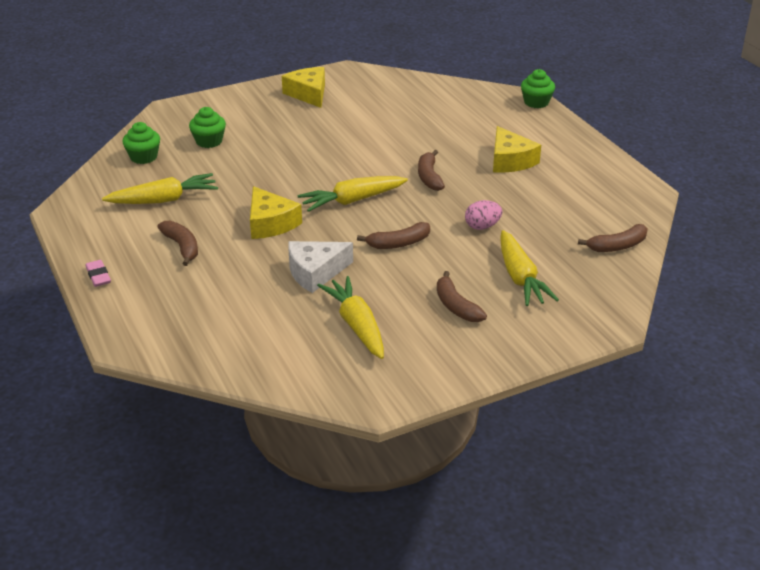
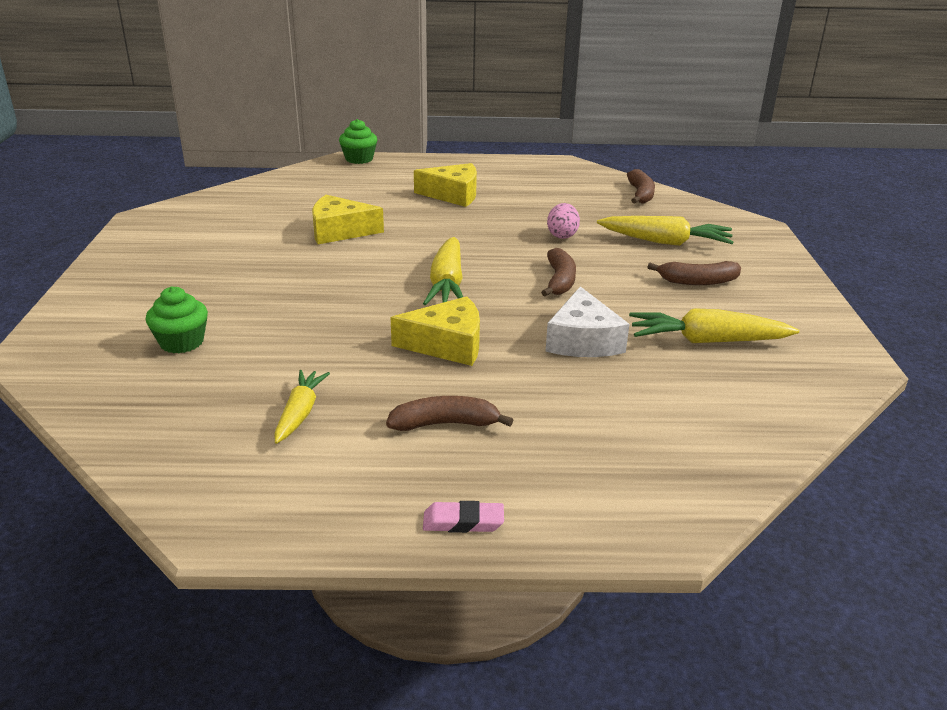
camera: 65 degrees left, 5 degrees down
(144, 157) = (149, 406): green cupcake -> none
(164, 200) = (300, 413): yellow carrot -> yellow carrot, size x0.64
(308, 94) = (162, 251): yellow cheese -> yellow cheese (339, 231)
(429, 177) = (442, 235): brown banana -> none

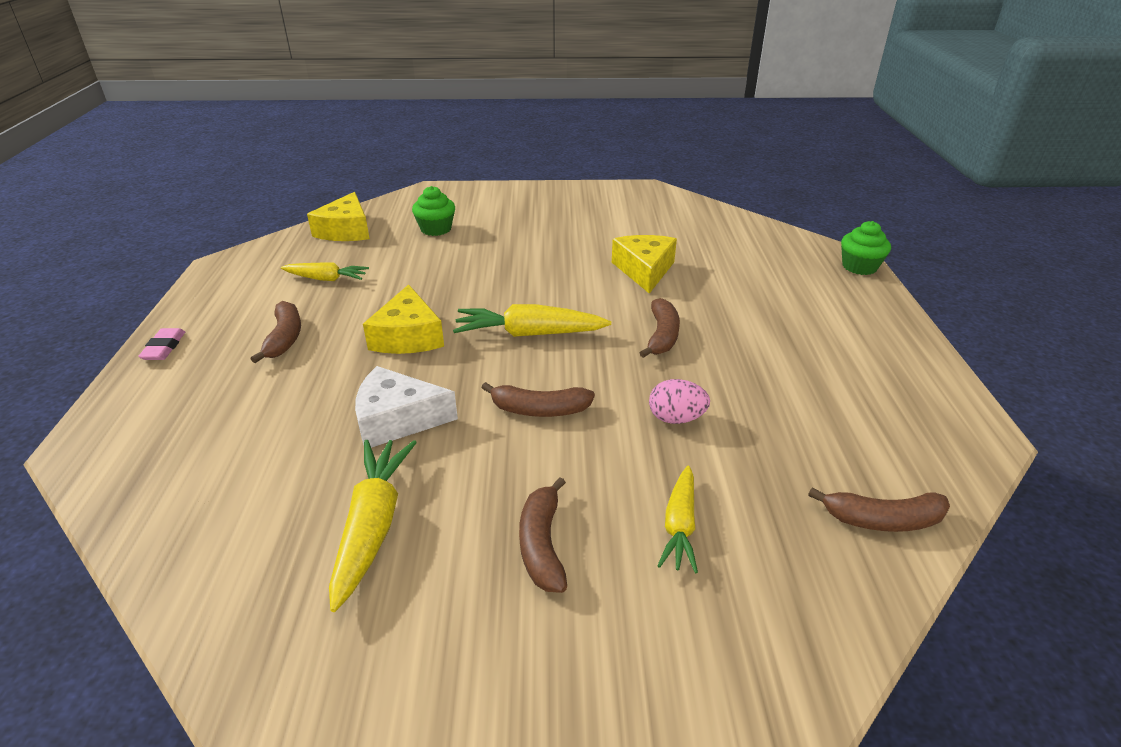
camera: 90 degrees right, 5 degrees up
(453, 195) = (778, 333): yellow cheese -> yellow cheese (346, 230)
(454, 232) = (662, 335): none -> brown banana
(665, 242) = (679, 526): yellow carrot -> yellow carrot, size x0.64

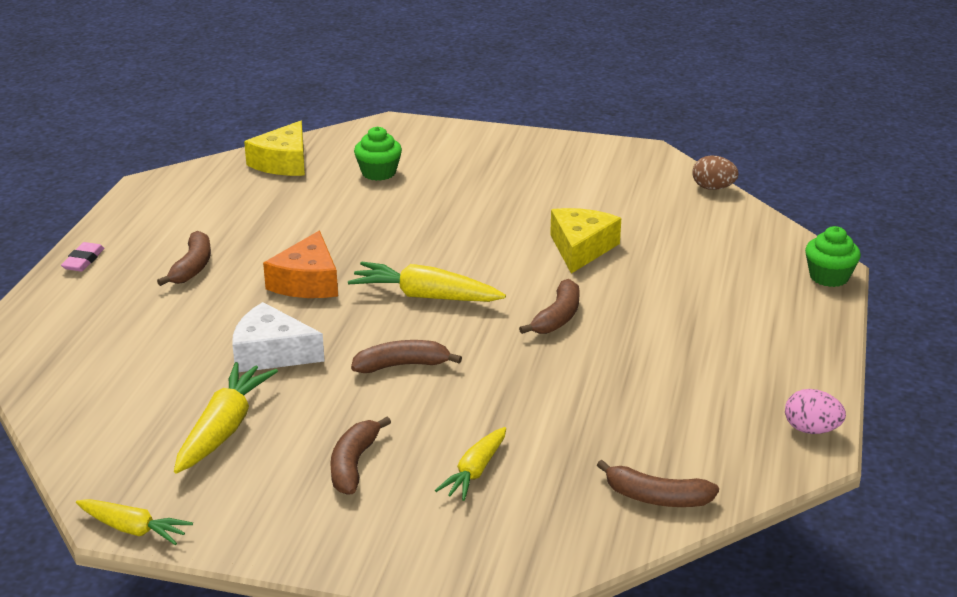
camera: 15 degrees right, 5 degrees down
(326, 279) = (247, 214): yellow carrot -> yellow carrot (133, 529)
(408, 336) = (307, 282): yellow cheese -> orange cheese
(540, 410) = (401, 365): brown banana -> brown banana turned 150 degrees clockwise
(676, 418) = (524, 392): pink egg -> pink egg (811, 430)
(718, 209) = (713, 188): none -> brown egg

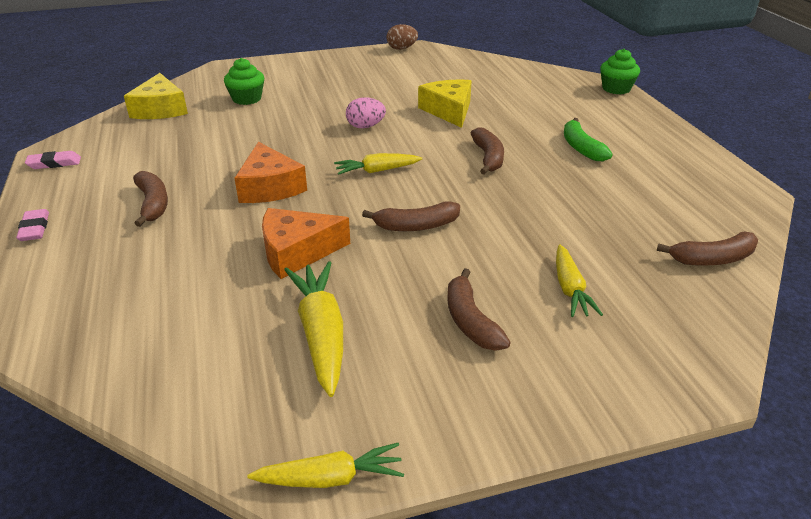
camera: 30 degrees left, 5 degrees up
(144, 199) = (54, 163): none -> pink eraser
(271, 353) = (297, 252): white cheese -> orange cheese
(401, 365) = (416, 226): brown banana -> brown banana turned 150 degrees counterclockwise
(425, 296) = (377, 171): yellow carrot -> yellow carrot, size x0.64
(678, 338) = (581, 148): none -> green banana
(713, 188) = (485, 58): brown egg -> brown egg (401, 48)
(811, 430) = (733, 179): pink egg -> pink egg (365, 126)

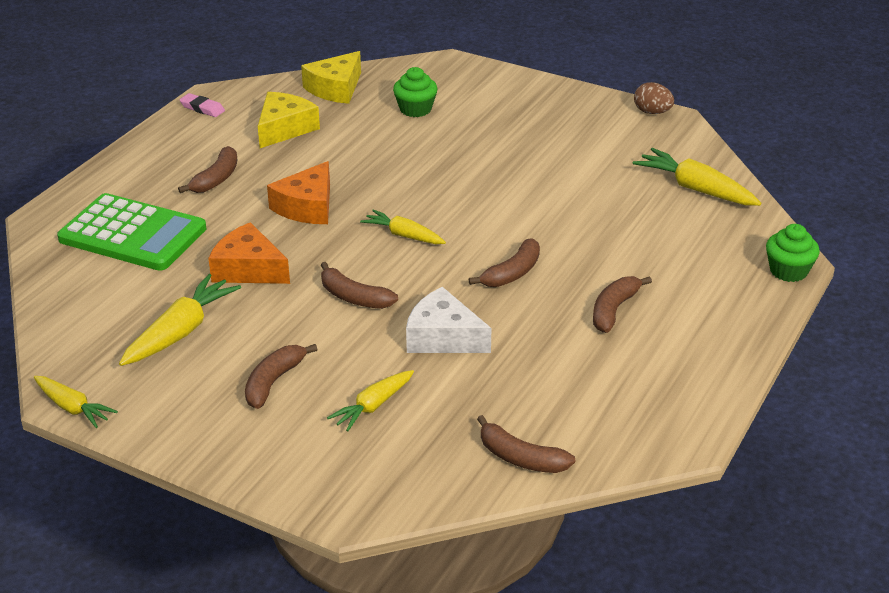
camera: 45 degrees right, 0 degrees up
(34, 228) = (129, 160): pink eraser -> none
(135, 283) = (133, 234): none -> green calculator
(365, 126) = (465, 188): pink egg -> none
(449, 111) = (565, 209): yellow cheese -> yellow cheese (284, 128)
(497, 73) = (696, 189): none -> yellow carrot
(523, 216) = (443, 337): none -> white cheese
(581, 148) = (613, 310): green banana -> brown banana

